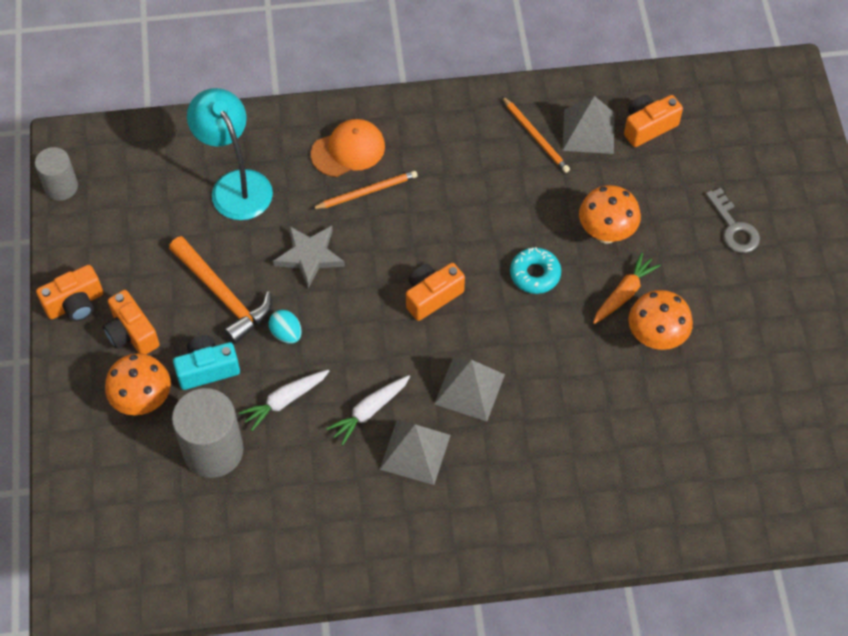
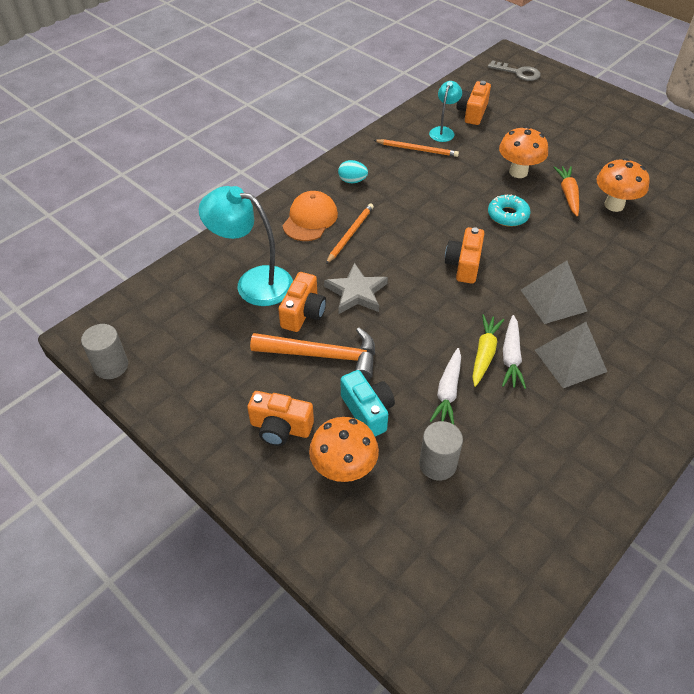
camera: 40 degrees left, 10 degrees down
(75, 304) = (210, 439): orange camera -> orange camera (303, 313)
(207, 369) = (368, 411): turquoise camera -> turquoise camera turned 120 degrees clockwise
(213, 450) = (437, 464): grey cylinder -> grey cylinder, size x0.61
(286, 334) = (397, 349): turquoise egg -> turquoise egg (352, 181)
(351, 391) = (484, 353): none -> yellow carrot
(588, 131) = (443, 131): grey pyramid -> turquoise lamp
(734, 227) = (578, 131): grey key -> grey key (518, 73)

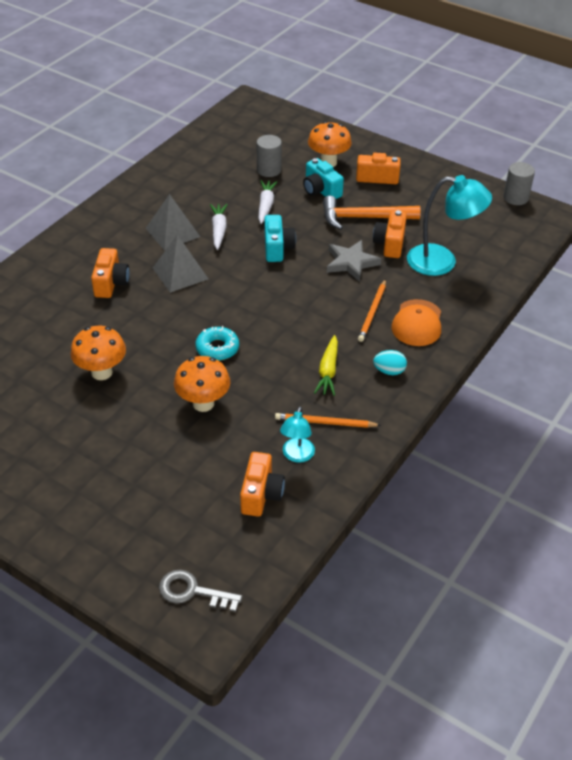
camera: 170 degrees right, 5 degrees down
(439, 322) = (277, 248): none -> turquoise camera
(464, 265) = (260, 295): orange camera -> orange camera (111, 283)
(484, 353) = (239, 230): yellow carrot -> yellow carrot (328, 371)
(568, 194) = (150, 380): orange carrot -> none

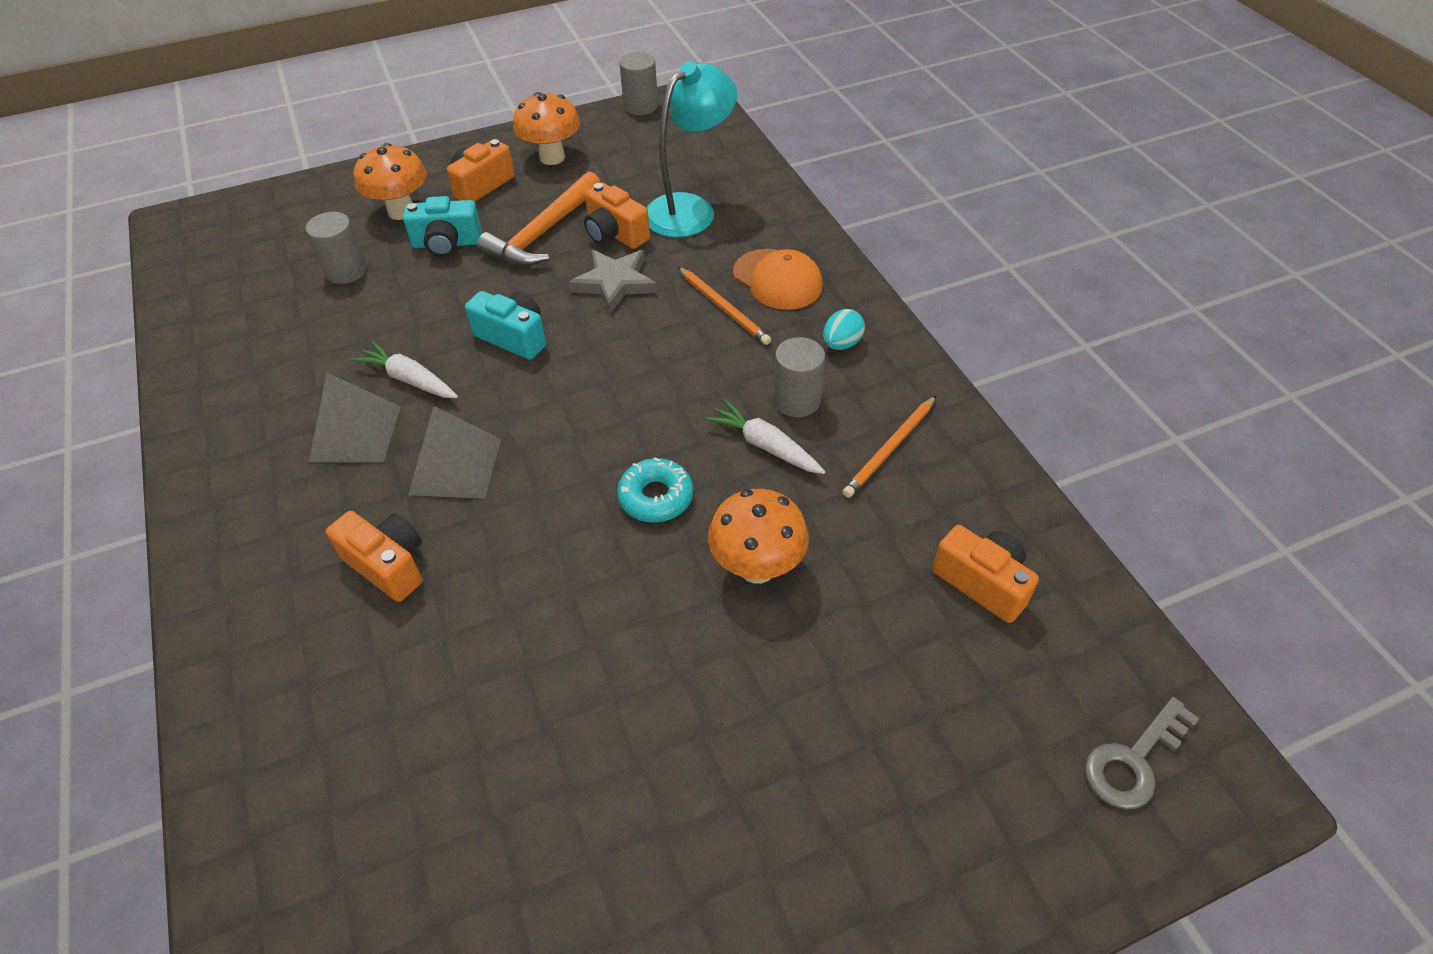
camera: 55 degrees left, 5 degrees up
(102, 372) = (585, 673): orange mushroom -> orange mushroom (552, 157)
(266, 205) = (415, 308): white carrot -> white carrot (765, 446)
(297, 456) = (932, 507): turquoise lamp -> none
(328, 371) = (796, 400): yellow carrot -> grey cylinder

